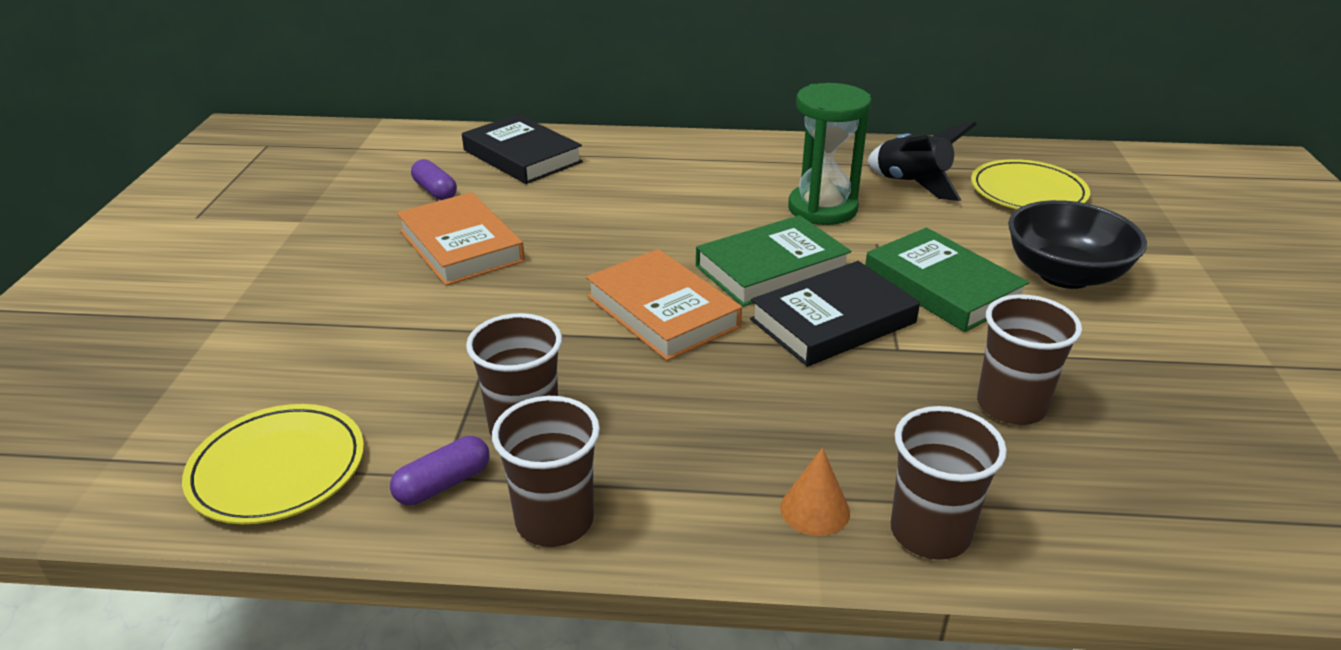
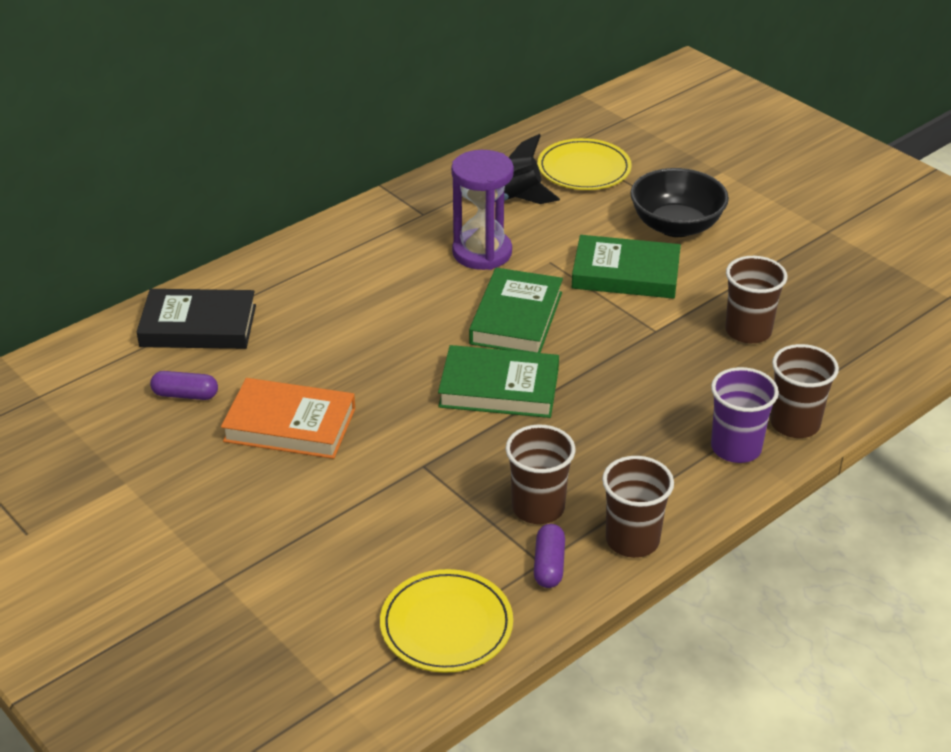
camera: 45 degrees left, 5 degrees up
(662, 311) = (499, 388): orange book -> green book
(815, 510) = (736, 448): orange cone -> purple cup
(822, 209) = (482, 253): green hourglass -> purple hourglass
(833, 321) = (600, 334): black book -> none

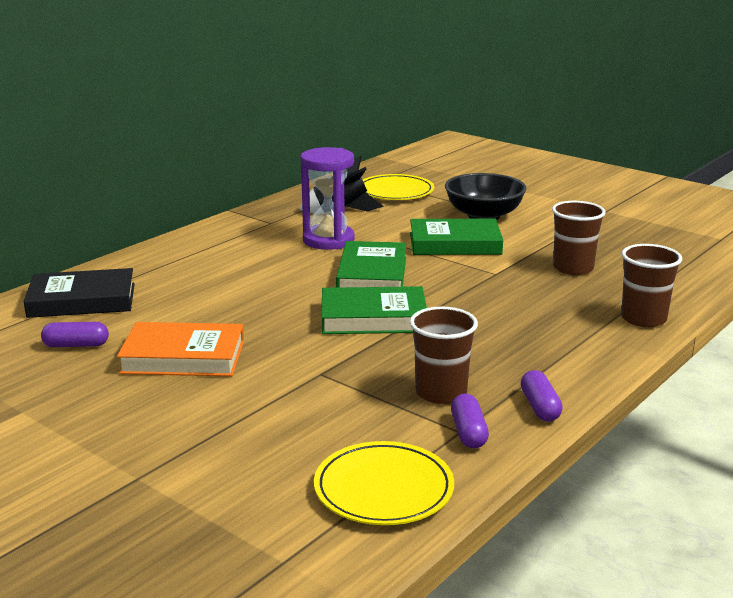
camera: 10 degrees left, 15 degrees down
(632, 540) = (540, 407): brown cup -> purple capsule
(736, 448) = (601, 338): purple cup -> none

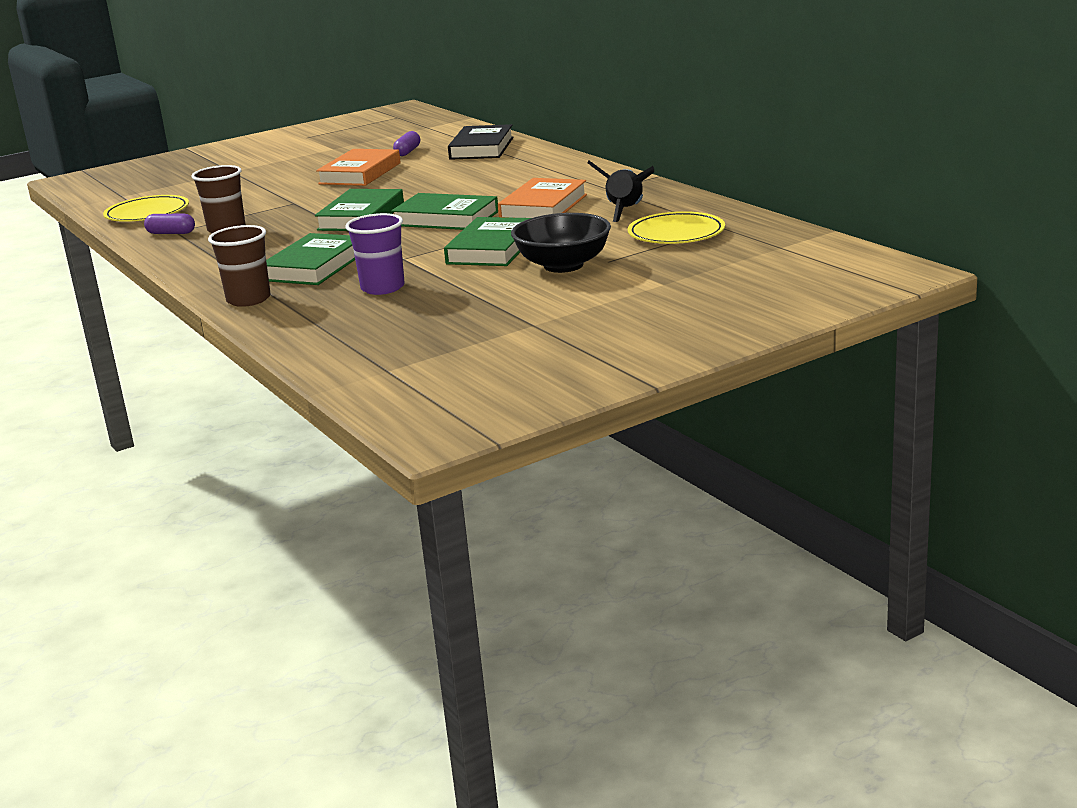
camera: 110 degrees right, 0 degrees up
(328, 240) = (543, 207): purple hourglass -> orange book
(538, 308) = (315, 266): none -> green book
(540, 407) = (171, 252): purple capsule -> none
(573, 268) = (382, 288): brown cup -> purple cup

